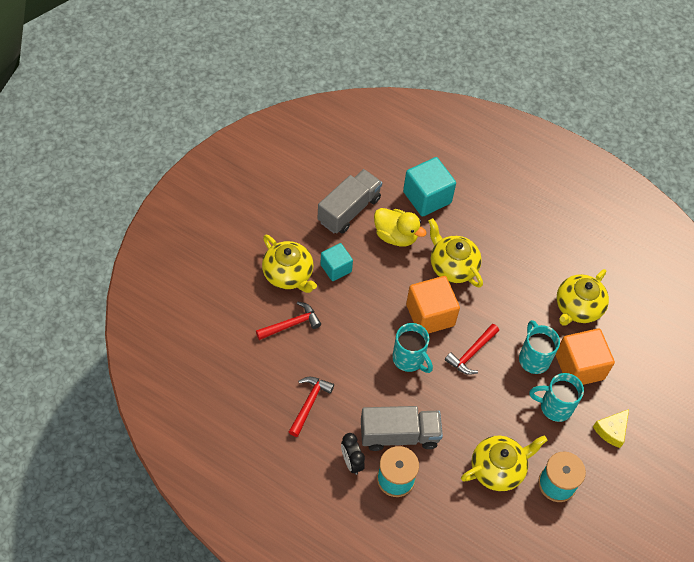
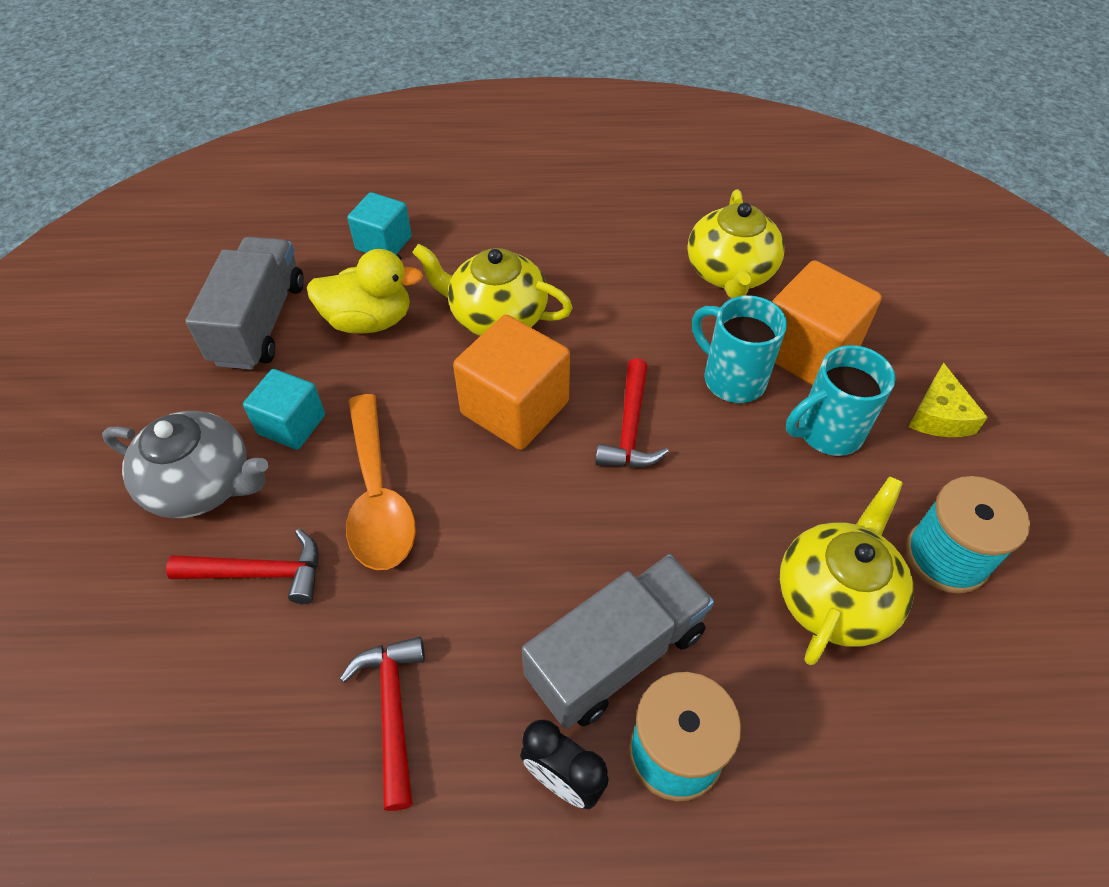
camera: 30 degrees left, 5 degrees down
(288, 274) = (202, 484): yellow teapot -> grey teapot
(291, 324) = (260, 573): red hammer -> red hammer turned 60 degrees clockwise
(351, 320) = (378, 497): none -> orange spoon
(409, 359) = (533, 501): turquoise mug -> none
(427, 197) = (383, 243): turquoise cube -> turquoise cube, size x0.62

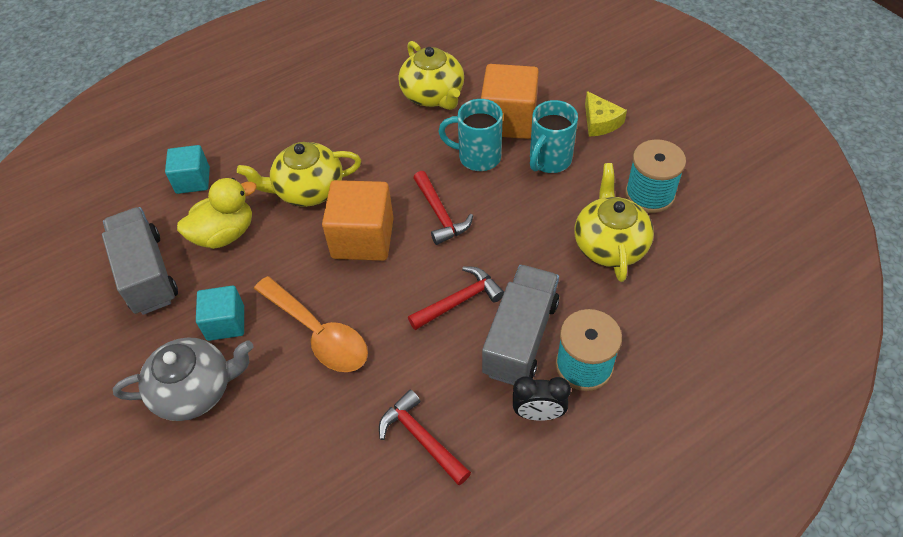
camera: 30 degrees left, 0 degrees up
(260, 573) = (279, 416): red hammer -> red hammer (459, 301)

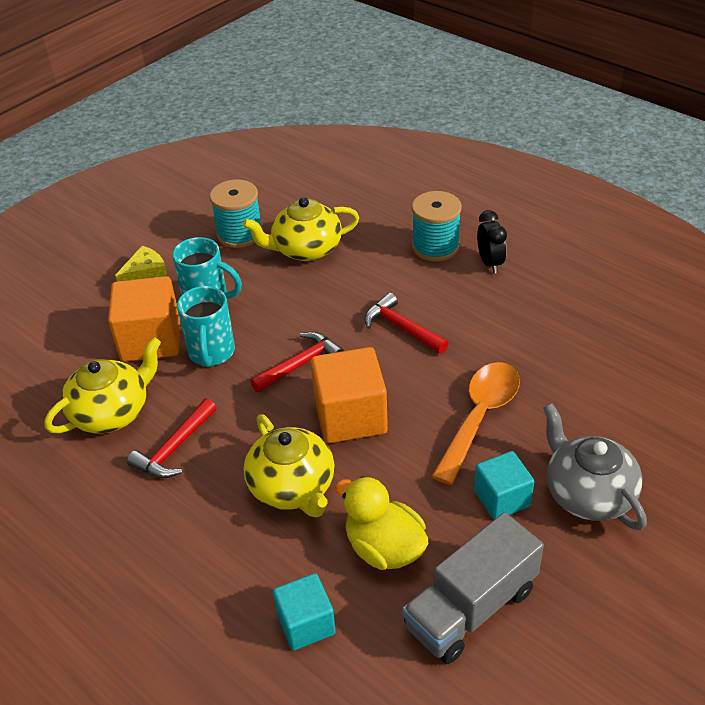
camera: 105 degrees left, 10 degrees down
(421, 438) = (546, 321): red hammer -> red hammer (174, 448)
(520, 337) = (424, 284): grey truck -> none

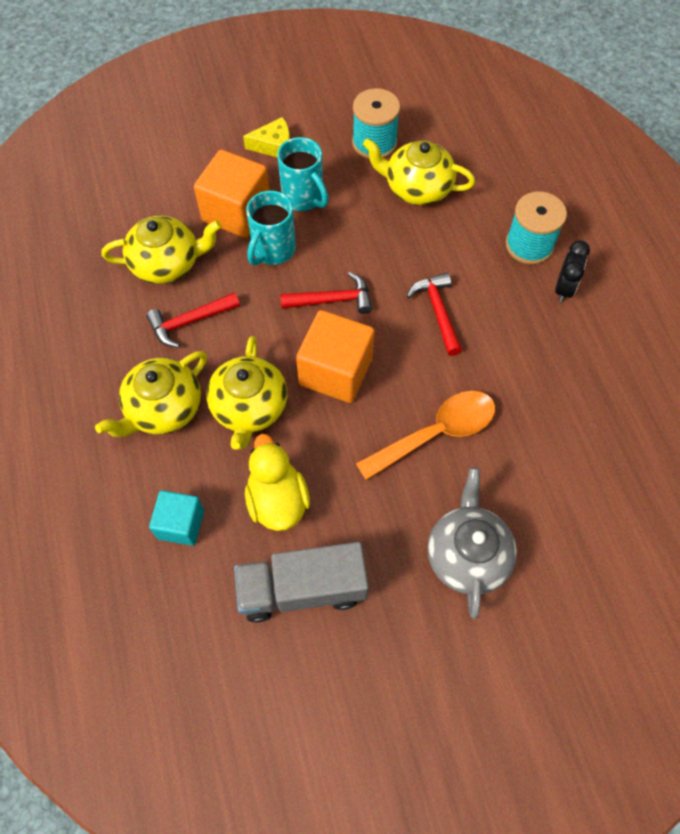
camera: 30 degrees right, 20 degrees up
(206, 534) = (163, 408): none -> yellow teapot
(502, 498) = (396, 515): turquoise cube -> none

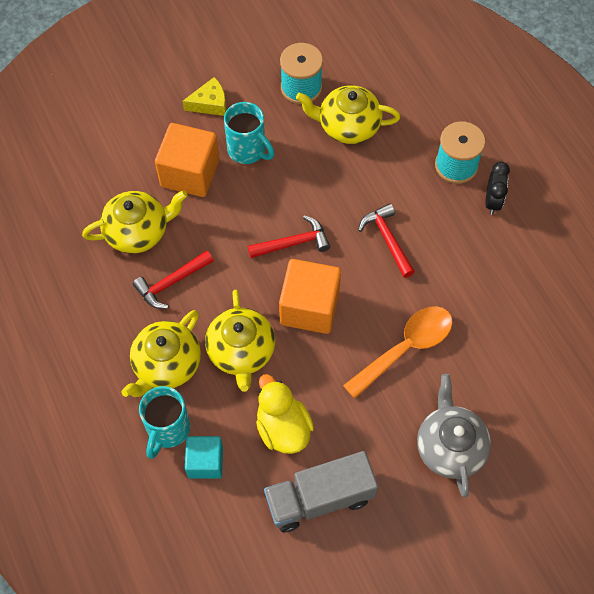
camera: 10 degrees left, 0 degrees up
(273, 250) = (231, 205): turquoise mug -> turquoise mug (168, 430)

